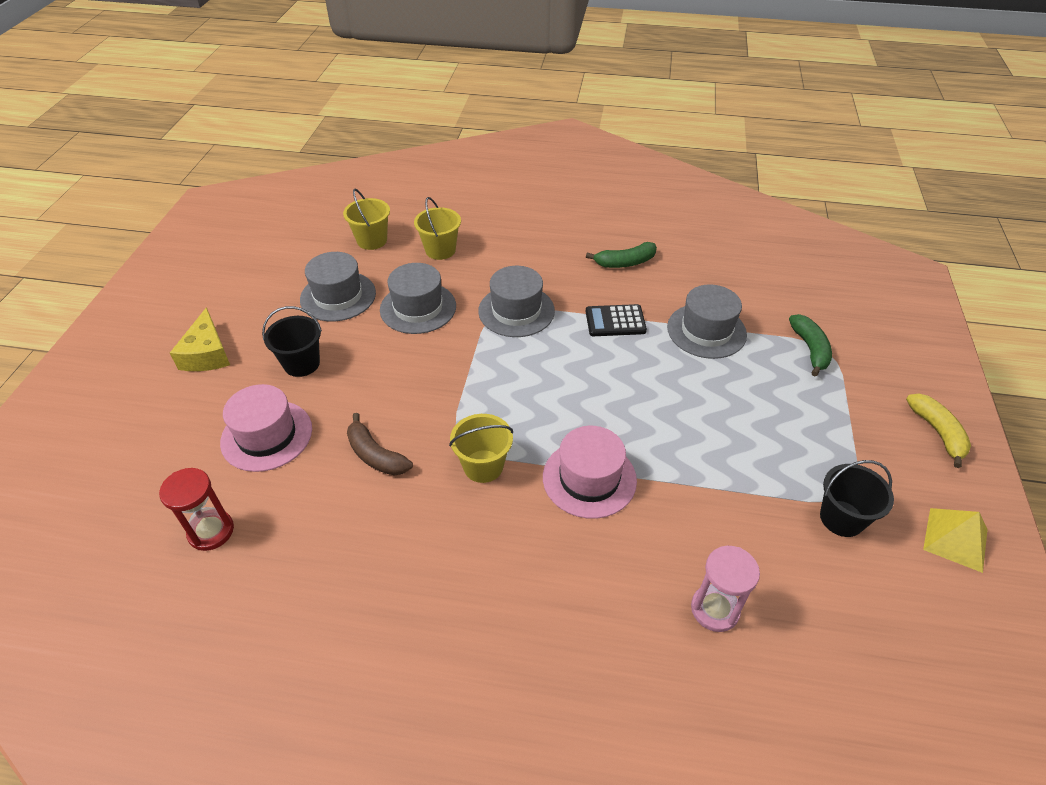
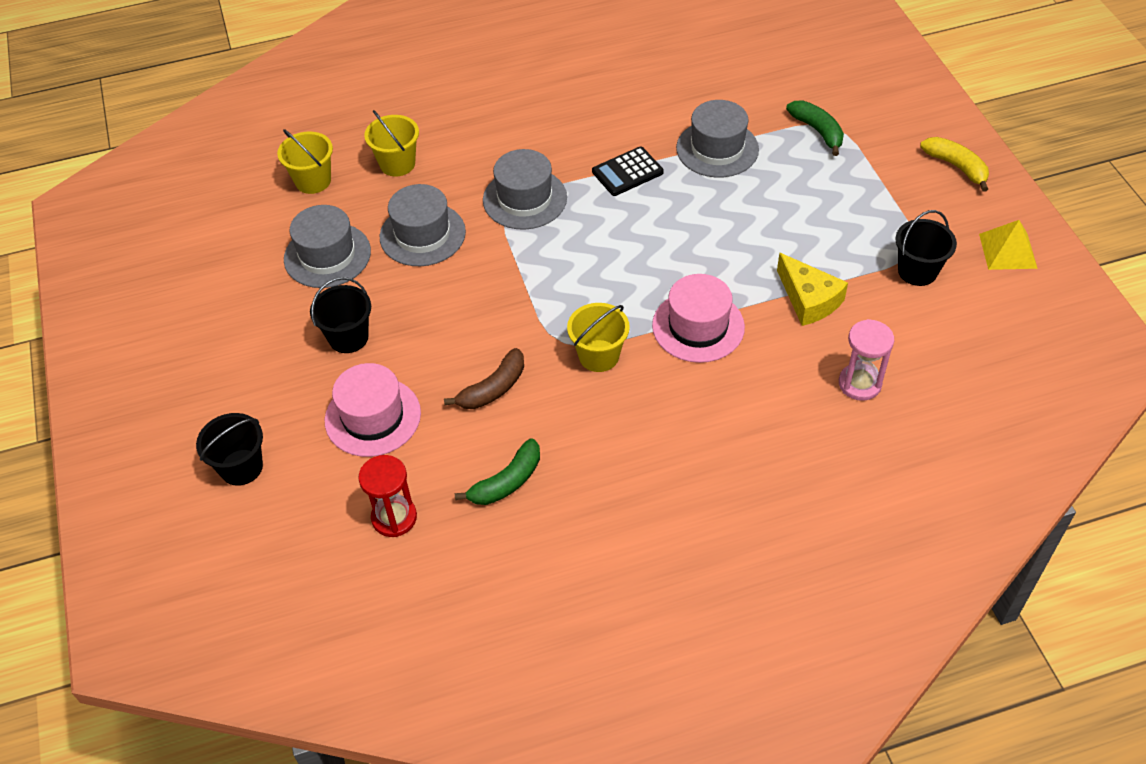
camera: 25 degrees left, 5 degrees up
(142, 431) = (241, 467): none -> black bucket
(207, 354) = (238, 369): yellow cheese -> yellow cheese (808, 300)
(375, 455) = (493, 389): brown banana -> brown banana turned 60 degrees counterclockwise
(625, 262) = (597, 107): green banana -> green banana (507, 482)

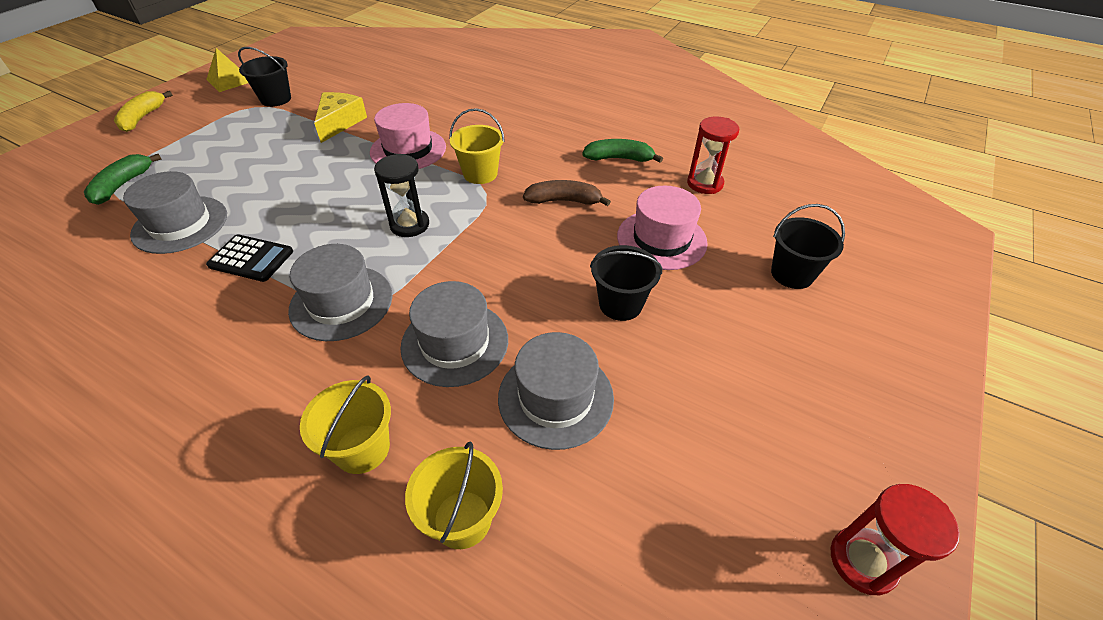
camera: 135 degrees left, 5 degrees down
(103, 305) = (862, 561): none -> red hourglass
(574, 271) = (409, 225): none -> black hourglass
(859, 383) = (396, 87): pink hourglass -> none

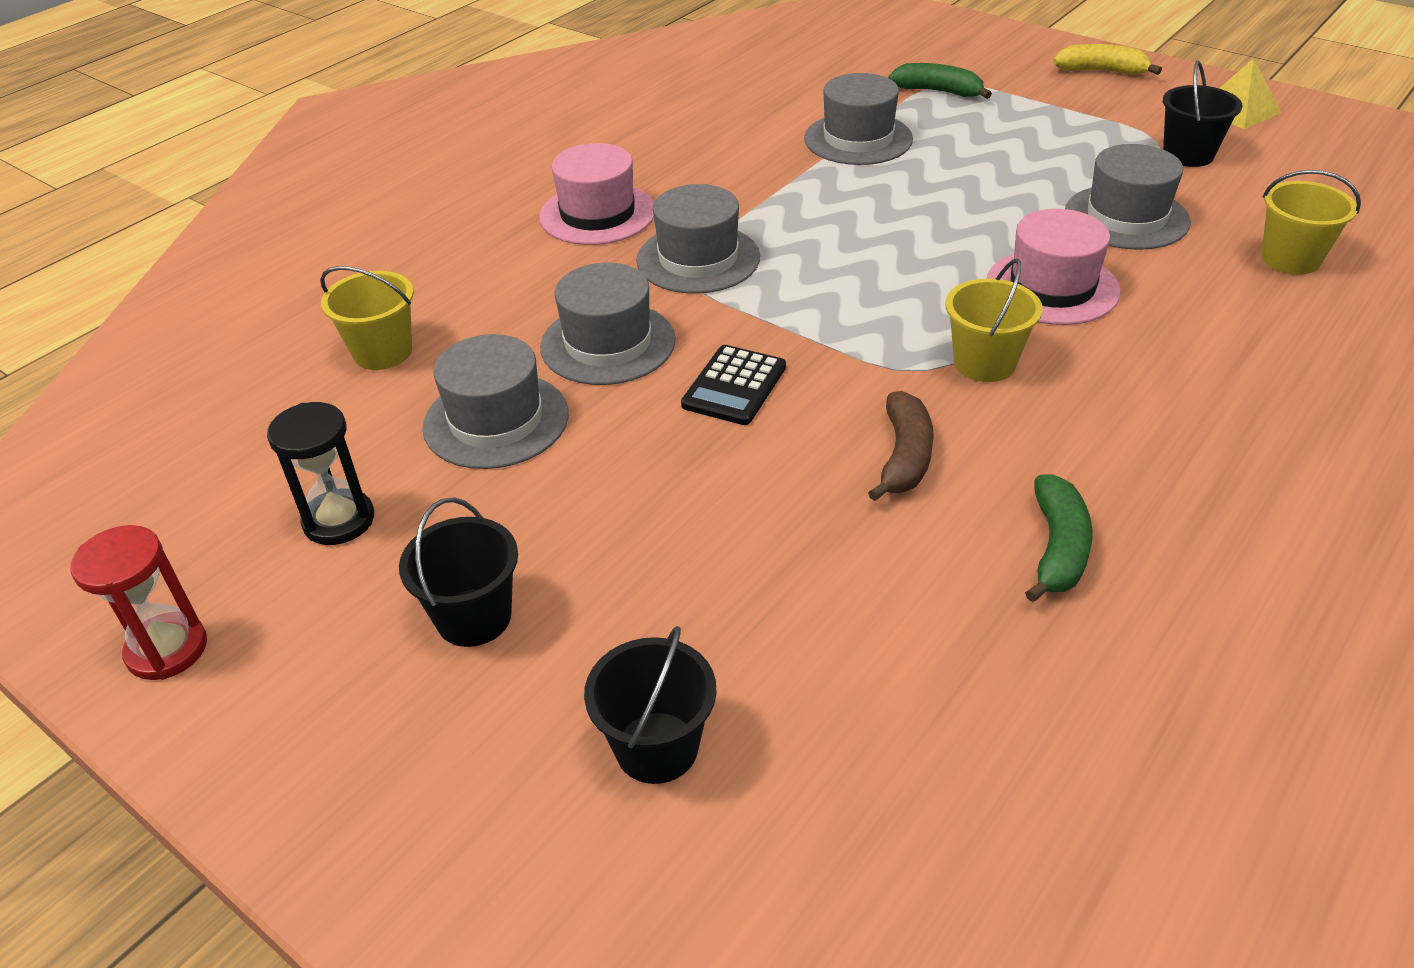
camera: 100 degrees right, 5 degrees down
(251, 259) = (787, 191): black calculator -> black calculator (734, 386)
(340, 123) = (1126, 217): yellow cheese -> grey hat
(362, 448) = (488, 290): yellow bucket -> yellow bucket (1290, 259)
(409, 225) = (846, 299): black hourglass -> black hourglass (339, 520)
(620, 304) = (636, 496): black bucket -> black bucket (474, 617)
(661, 239) = (784, 571): pink hat -> pink hat (597, 214)
(705, 183) = (969, 678): red hourglass -> none

